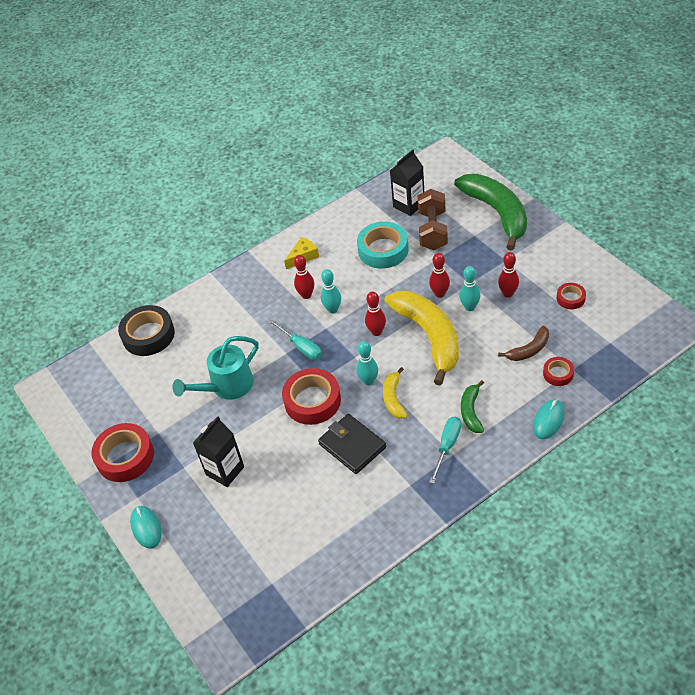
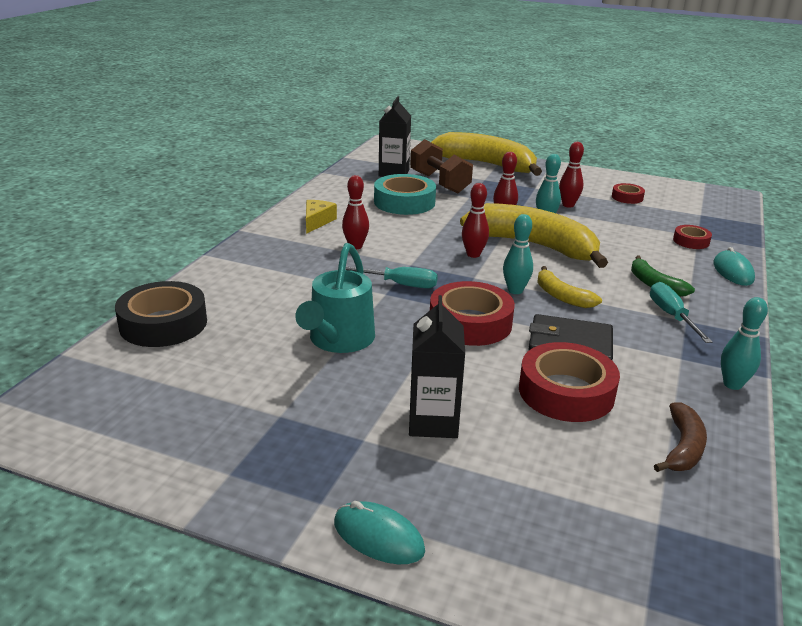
camera: 40 degrees left, 20 degrees down
(125, 457) = (248, 460): red tape -> red tape (566, 392)
(333, 309) = (401, 250): turquoise bowling pin -> turquoise bowling pin (732, 384)
(497, 213) = (487, 164): green banana -> yellow banana
(529, 350) = (641, 233): brown banana -> brown banana (682, 447)

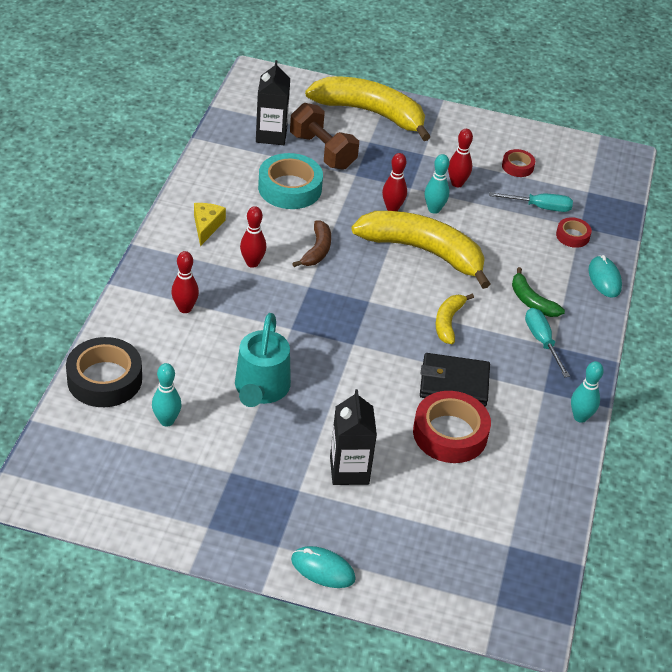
camera: 10 degrees left, 15 degrees up
(399, 284) = (302, 315): turquoise screwdriver -> turquoise screwdriver (539, 207)
(470, 323) = (369, 361): red tape -> none
(473, 254) = (366, 268): red bowling pin -> red bowling pin (185, 308)
(515, 290) = (407, 317): turquoise bowling pin -> turquoise bowling pin (166, 421)
(561, 296) = (448, 322): yellow banana -> yellow banana turned 60 degrees clockwise
(682, 447) = (533, 481): brown banana -> brown banana (317, 250)

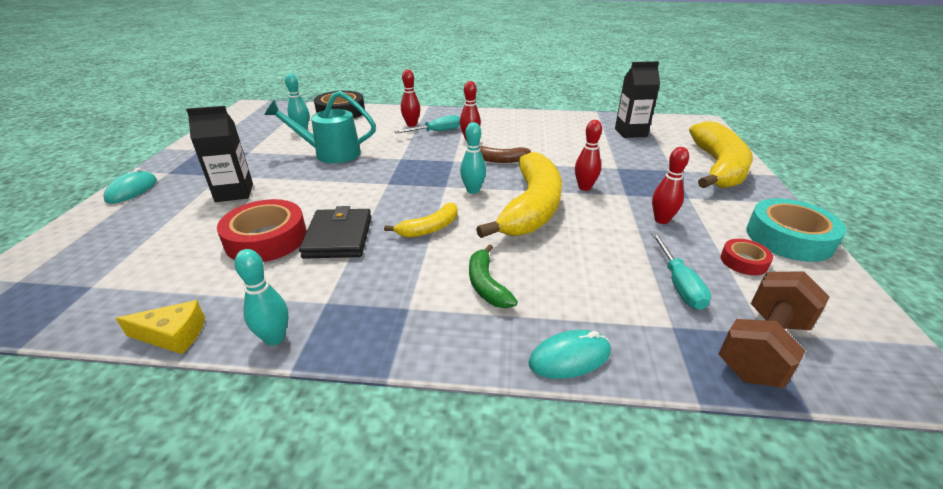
camera: 85 degrees right, 10 degrees down
(206, 226) = (501, 123): yellow cheese -> yellow cheese (173, 335)
(290, 188) = (570, 144): turquoise tape -> turquoise tape (789, 238)
(322, 151) = (633, 152): brown dumbbell -> brown dumbbell (762, 348)
(434, 209) = (603, 209): turquoise bowling pin -> turquoise bowling pin (473, 190)
(448, 322) = (429, 228): yellow banana -> yellow banana turned 135 degrees clockwise
(531, 301) = (486, 285): green banana -> green banana turned 60 degrees counterclockwise
(542, 341) = (414, 297): turquoise screwdriver -> turquoise screwdriver (436, 132)
(572, 236) = (644, 318): red tape -> none

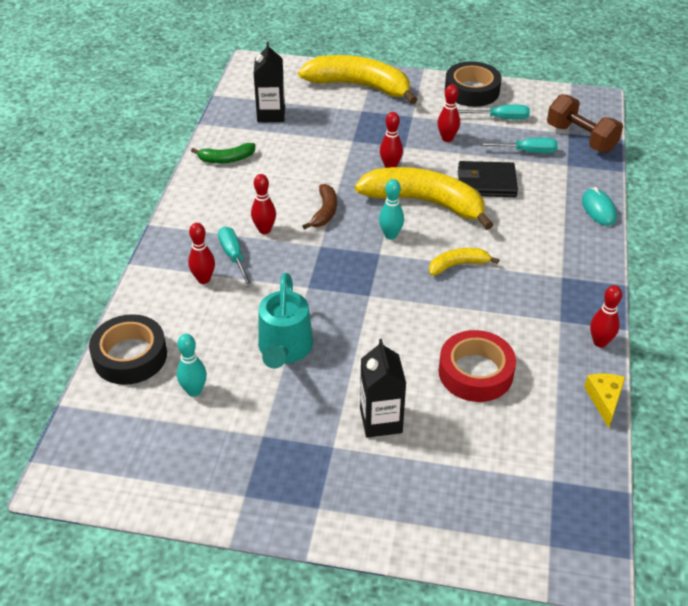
camera: 85 degrees left, 10 degrees up
(132, 190) = (366, 527): turquoise mouse -> none
(275, 338) = (600, 342): turquoise bowling pin -> red bowling pin
(338, 237) = (472, 322): black wallet -> black wallet (486, 182)
(429, 228) = (458, 265): yellow banana -> yellow banana turned 75 degrees counterclockwise
(486, 285) = (534, 237): green banana -> green banana (226, 159)
(743, 261) = (500, 118): red tape -> turquoise screwdriver
(789, 238) = (472, 91): turquoise tape -> black tape

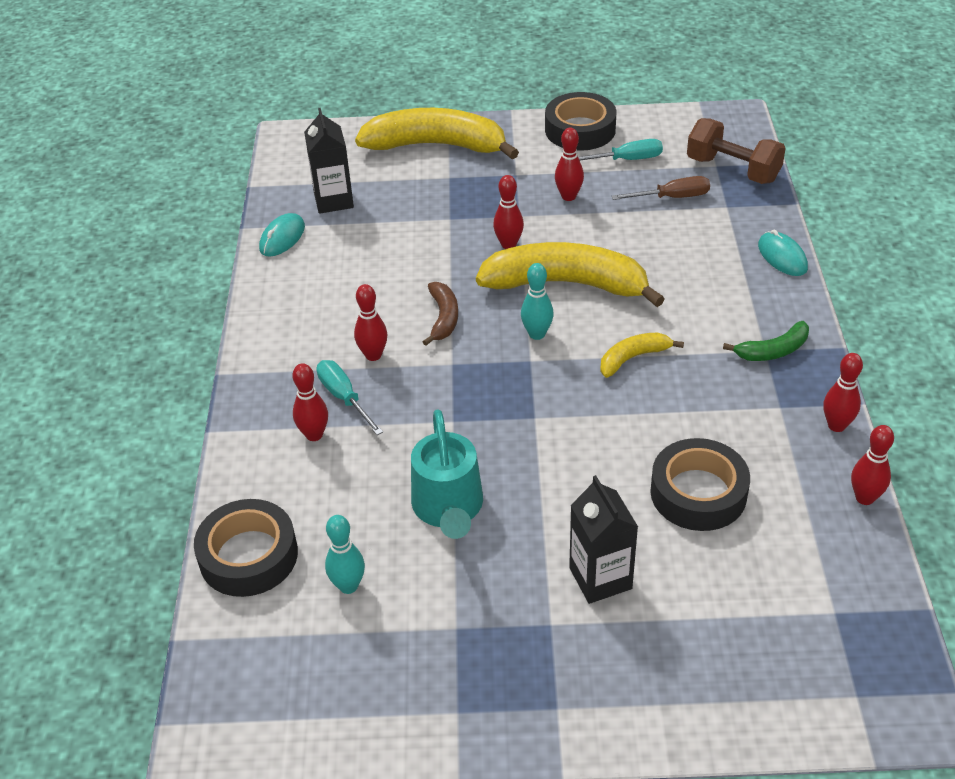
camera: 10 degrees left, 0 degrees up
(225, 135) = (282, 238): none -> turquoise mouse
(226, 159) = (294, 269): green banana -> green banana (773, 351)
(475, 372) = (698, 493): red tape -> black tape
(486, 182) = (635, 245): black wallet -> none
(526, 151) = (672, 197): turquoise screwdriver -> brown screwdriver
(604, 400) = (864, 498): yellow cheese -> red bowling pin

